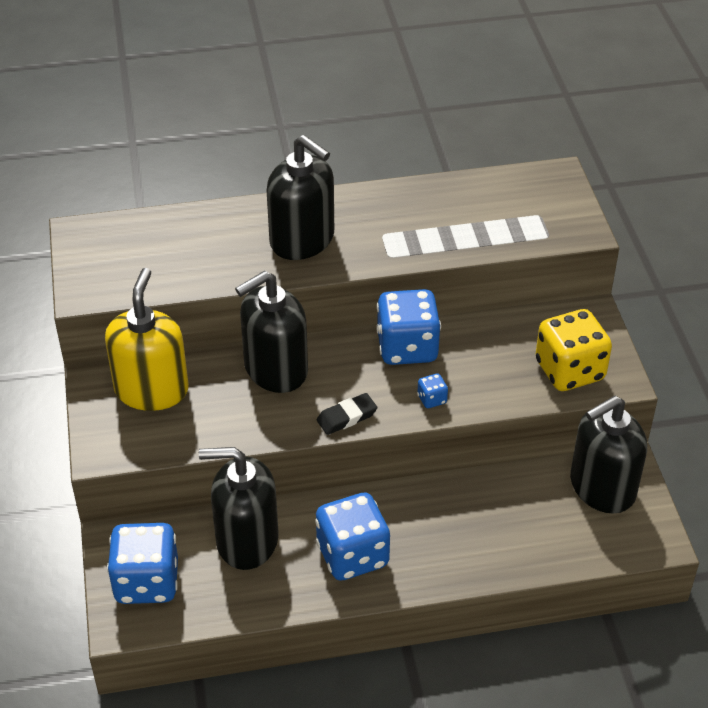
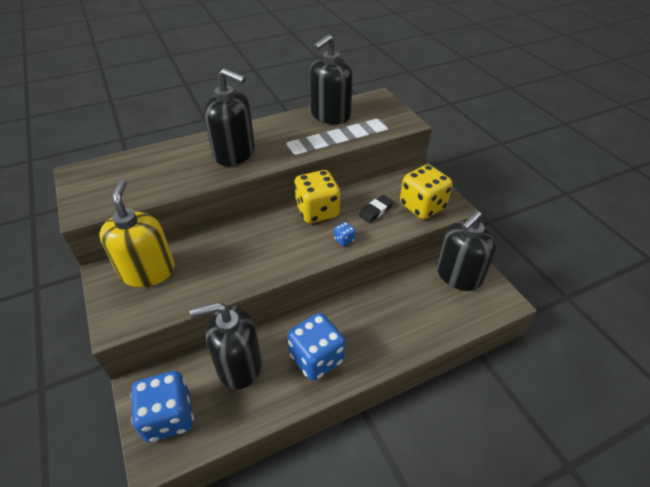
camera: 15 degrees left, 0 degrees up
(275, 370) = (234, 241): black soap dispenser -> black soap dispenser (330, 115)
(346, 417) = (291, 262): black eraser -> black eraser (375, 211)
(407, 348) = (317, 211): blue dice -> yellow dice

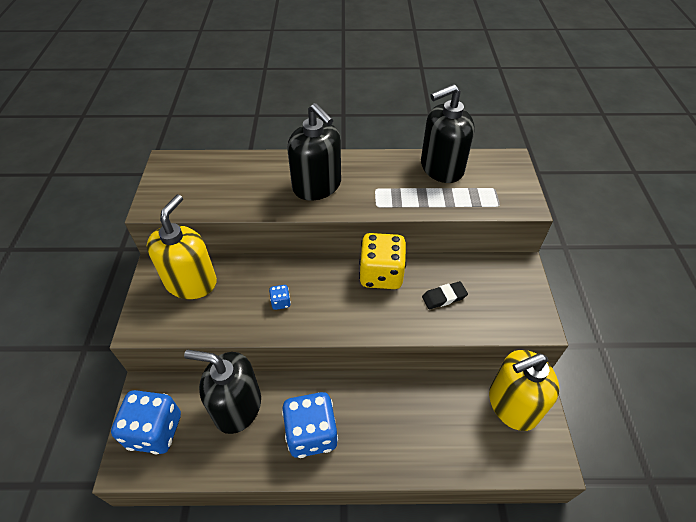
camera: 25 degrees right, 5 degrees up
(344, 240) = (391, 320): blue dice -> blue dice (280, 302)
(422, 206) = (500, 311): yellow dice -> none
(458, 275) = (512, 404): black soap dispenser -> yellow soap dispenser

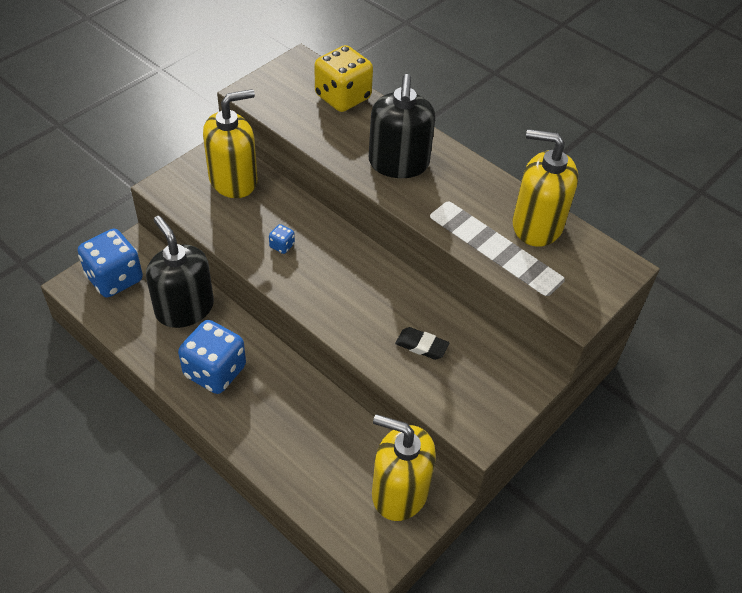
camera: 40 degrees right, 0 degrees up
(381, 274) = (390, 286): yellow dice -> yellow dice (342, 97)
(441, 168) = (536, 225): black soap dispenser -> yellow soap dispenser

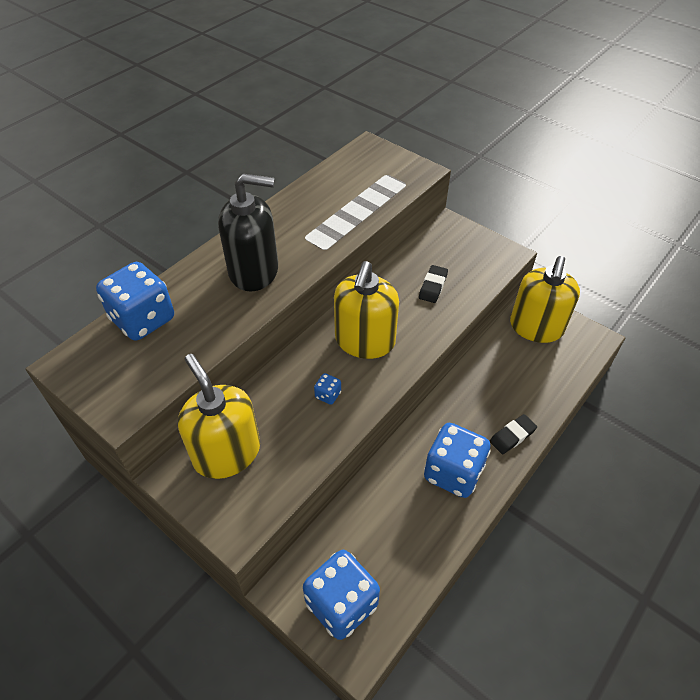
camera: 90 degrees left, 0 degrees up
(184, 308) = (377, 515): black soap dispenser -> none
(247, 431) = (512, 436): none -> black eraser
(342, 97) = (143, 319): yellow dice -> blue dice
(536, 225) = (330, 186): yellow soap dispenser -> yellow soap dispenser (365, 341)

